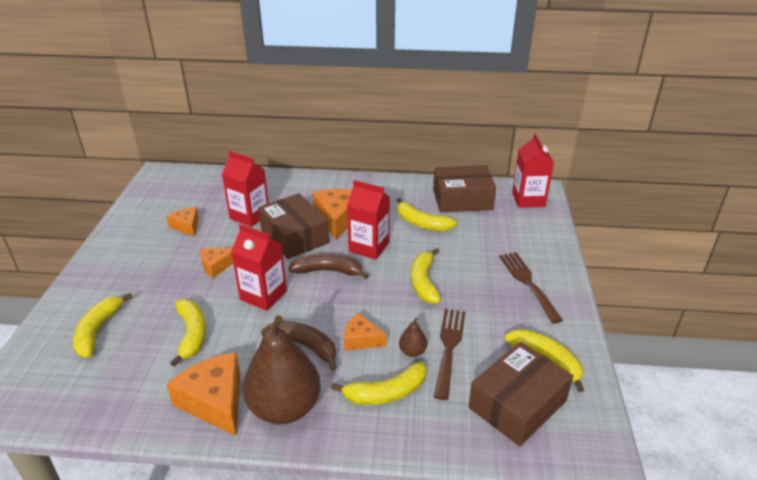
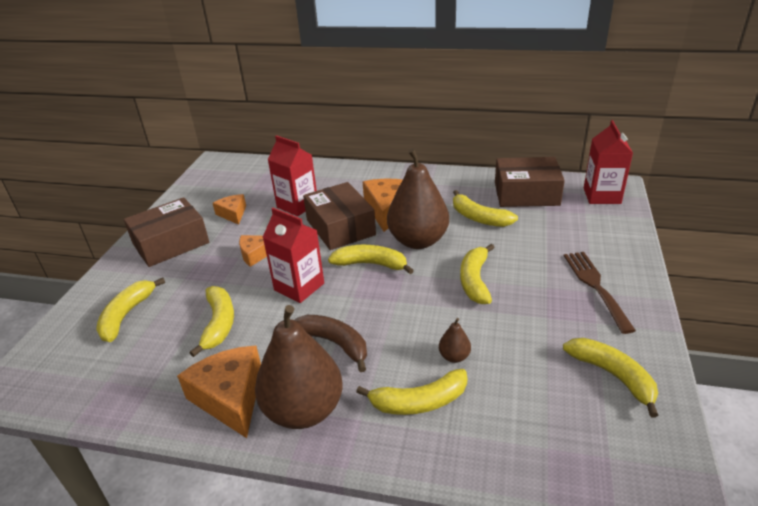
camera: 10 degrees right, 0 degrees up
(328, 271) = (371, 264): brown banana -> yellow banana
(361, 339) = (398, 339): orange cheese -> none
(369, 247) = (418, 241): red carton -> brown pear
(449, 348) = (497, 355): brown fork -> none
(517, 404) = (573, 426): brown box -> brown box (171, 243)

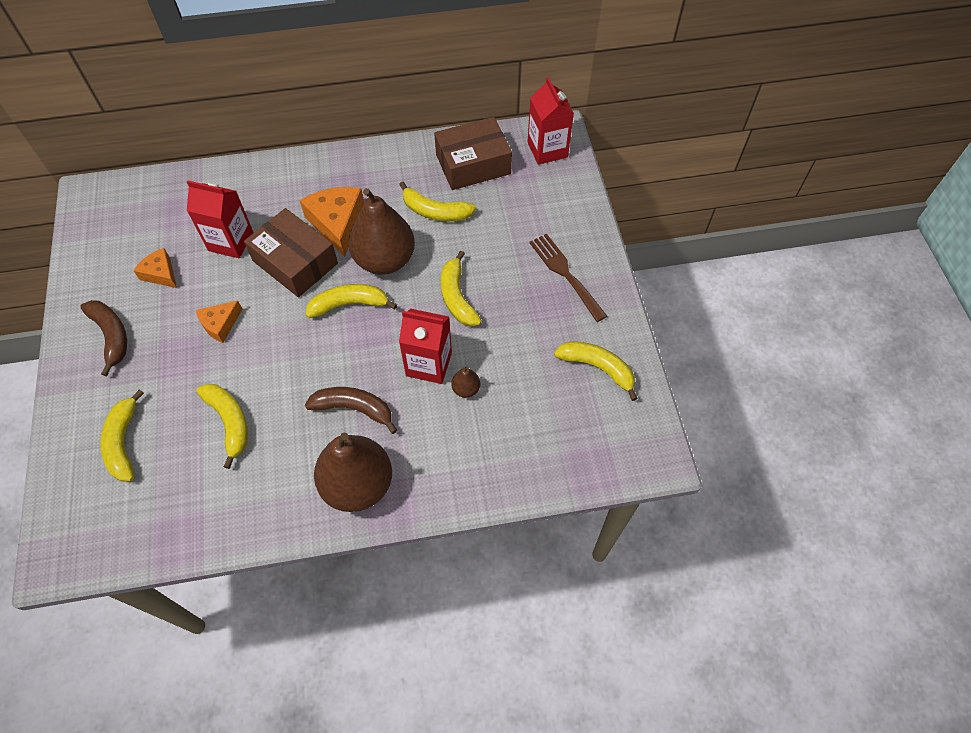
camera: 25 degrees left, 25 degrees up
(171, 243) = (111, 336): brown box -> brown banana
(230, 397) = (285, 495): orange cheese -> none
(299, 287) = (288, 354): red carton -> red carton (429, 364)
(419, 402) = (452, 444): yellow banana -> none

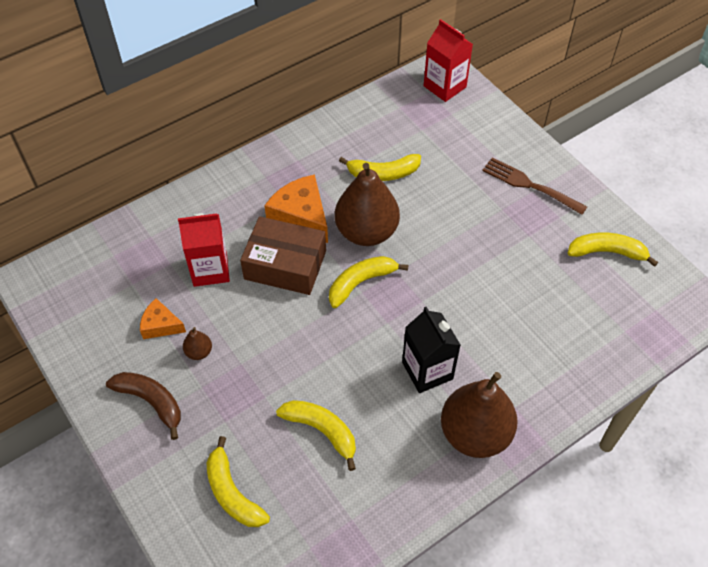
camera: 25 degrees left, 5 degrees down
(220, 324) = (252, 348): orange cheese -> none
(354, 409) = (427, 370): brown banana -> black carton
(429, 364) = (466, 306): red carton -> none
(457, 297) = (451, 239): yellow banana -> none
(466, 389) = (512, 314): brown pear -> brown pear (199, 352)
(473, 164) = (388, 121): brown box -> none

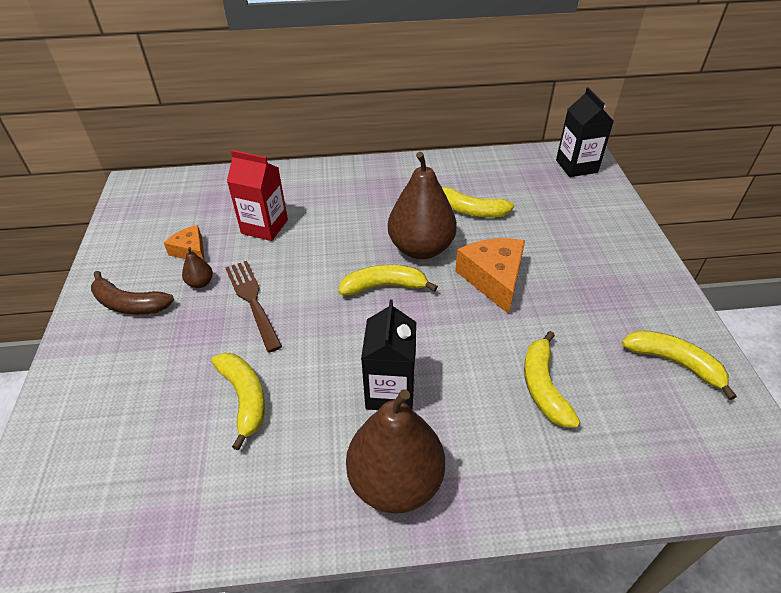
camera: 30 degrees right, 10 degrees down
(151, 401) = (129, 304): brown banana -> brown banana turned 135 degrees clockwise
(232, 492) = (119, 413): yellow banana -> yellow banana (543, 387)
(285, 265) = (328, 246): brown box -> none
(301, 216) = (372, 216): orange cheese -> orange cheese (493, 279)
(444, 86) = (576, 166): red carton -> black carton
(529, 185) = (616, 269): brown fork -> brown fork (252, 301)

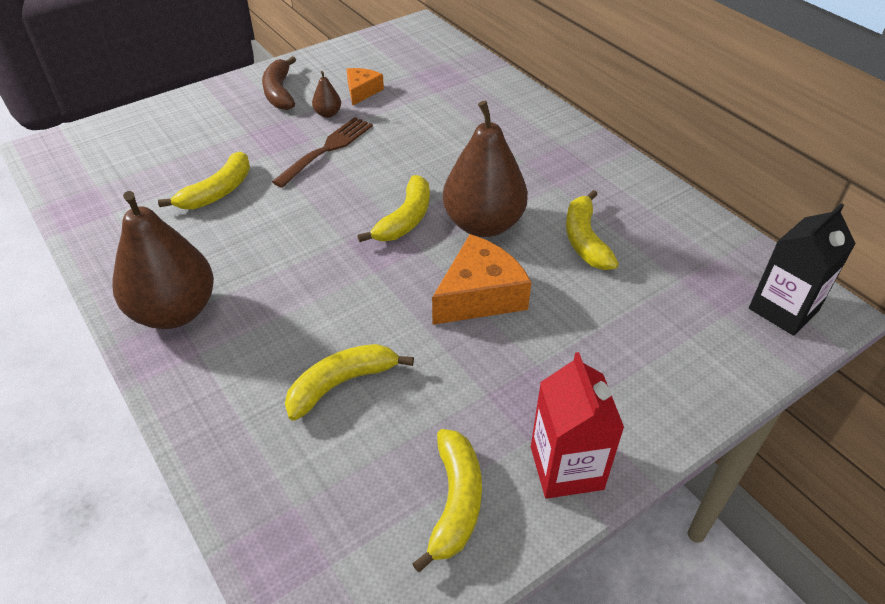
camera: 60 degrees right, 0 degrees up
(264, 227) = (427, 115): red carton -> red carton (566, 468)
(384, 286) = (405, 219): yellow banana -> yellow banana turned 60 degrees clockwise
(390, 391) = (271, 273): black carton -> none

